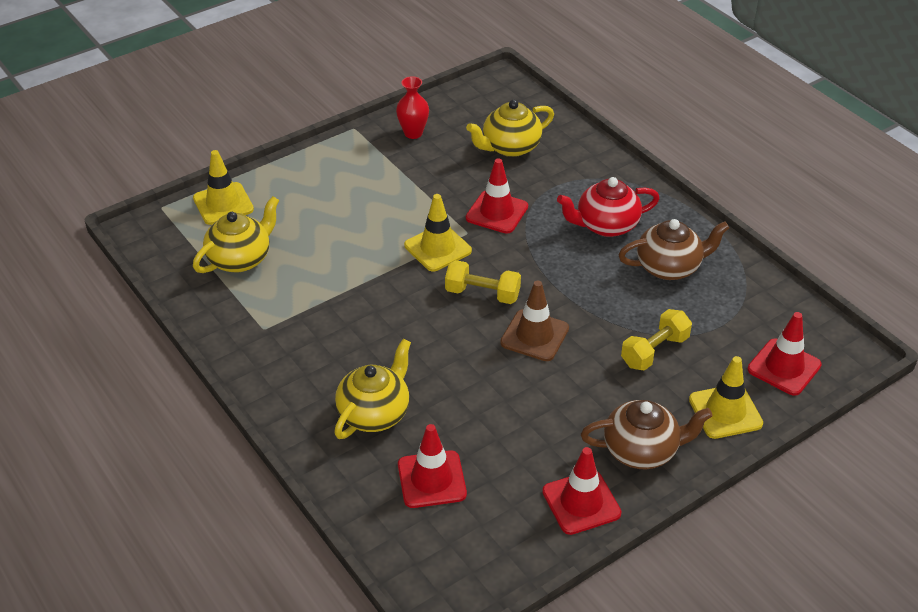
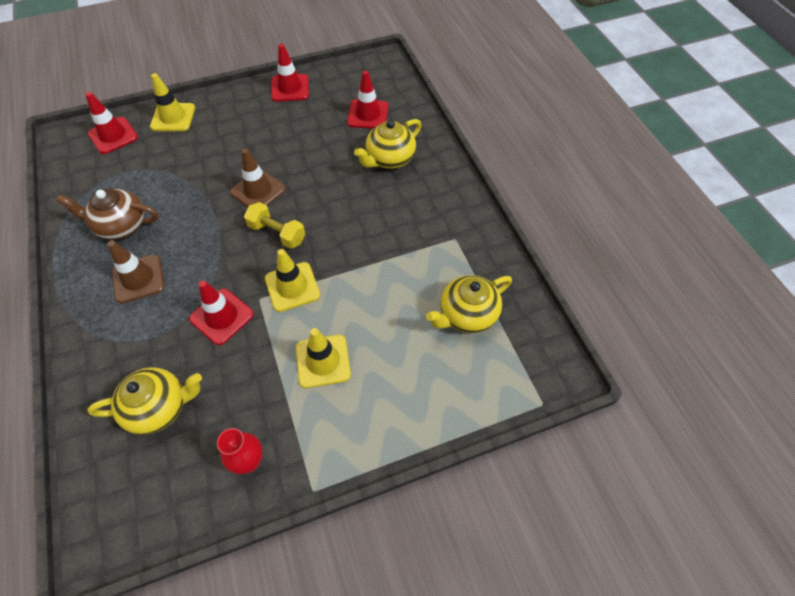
camera: 165 degrees left, 15 degrees up
(223, 204) = (478, 393): yellow traffic cone -> yellow traffic cone (323, 361)
(606, 225) = (138, 279): red teapot -> brown traffic cone
(641, 450) = (238, 106): brown teapot -> none
(654, 351) = (185, 162): yellow dumbbell -> none

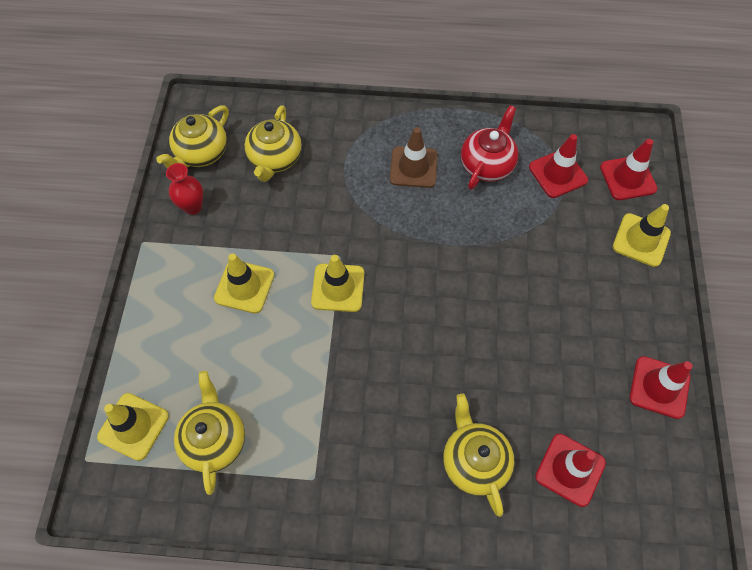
camera: 115 degrees right, 5 degrees up
(121, 225) = (487, 165): brown teapot -> red teapot
(171, 494) = (201, 153): none -> yellow teapot
(222, 316) = (336, 221): red traffic cone -> red traffic cone (558, 174)
(258, 190) = (483, 294): brown traffic cone -> none
(277, 233) = (412, 295): yellow dumbbell -> none
(493, 381) = (133, 426): none -> yellow traffic cone

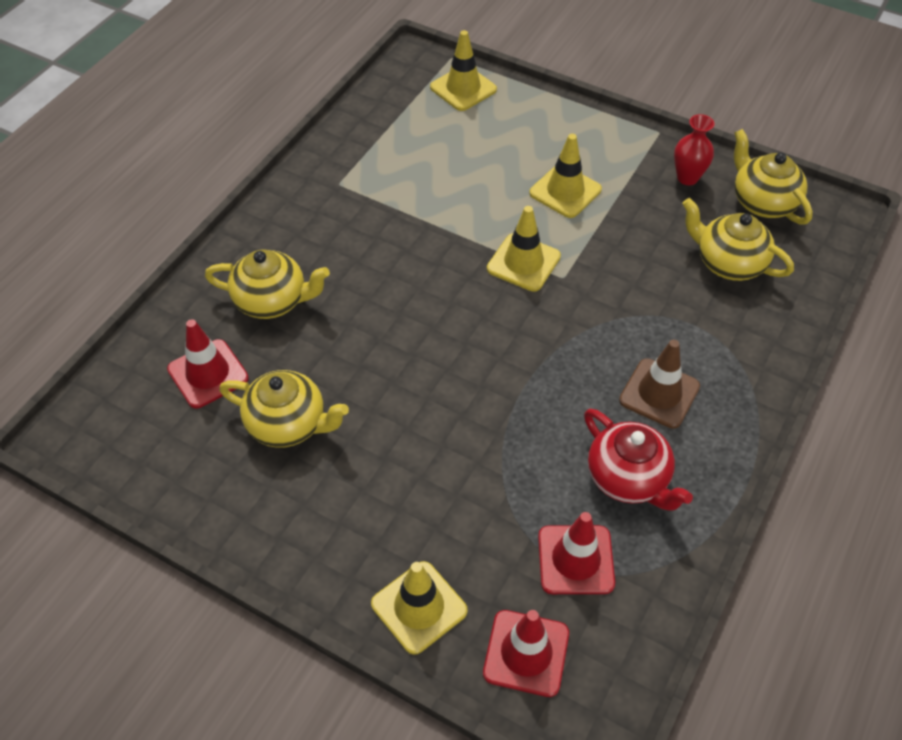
camera: 115 degrees right, 10 degrees down
(214, 440) = (418, 132): yellow teapot -> yellow teapot (288, 424)
(659, 387) = (226, 507): red traffic cone -> none

